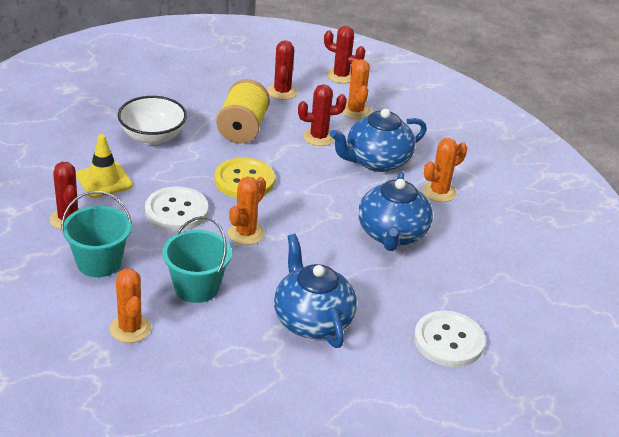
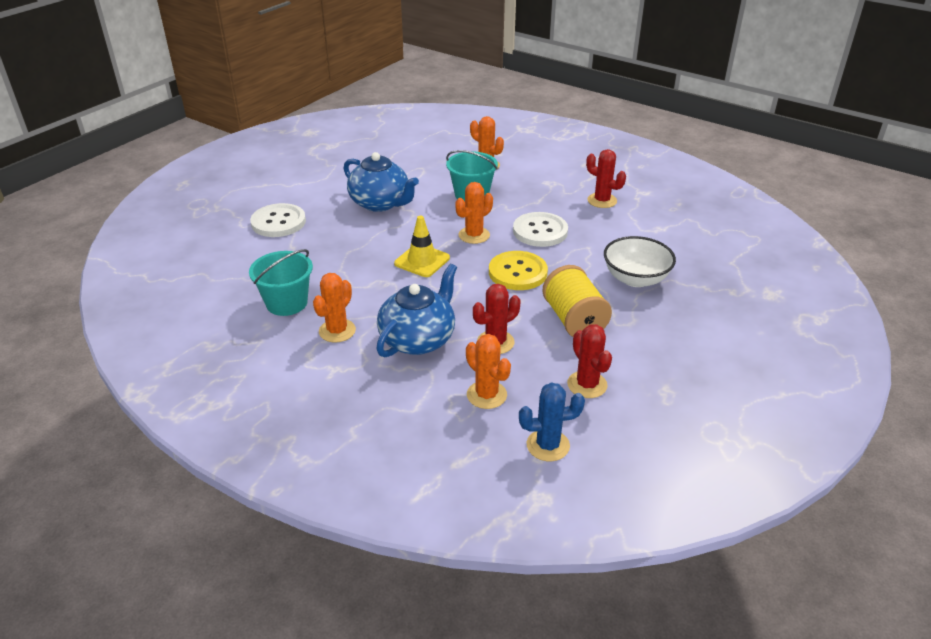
camera: 155 degrees right, 0 degrees up
(99, 262) = (547, 186): turquoise bucket -> turquoise bucket (286, 303)
(104, 180) = (618, 231): yellow traffic cone -> yellow traffic cone (422, 261)
(246, 233) = (474, 235): orange cactus -> orange cactus turned 45 degrees clockwise
(341, 76) = (548, 445): red cactus -> blue cactus
(392, 234) = (359, 276): blue teapot -> none

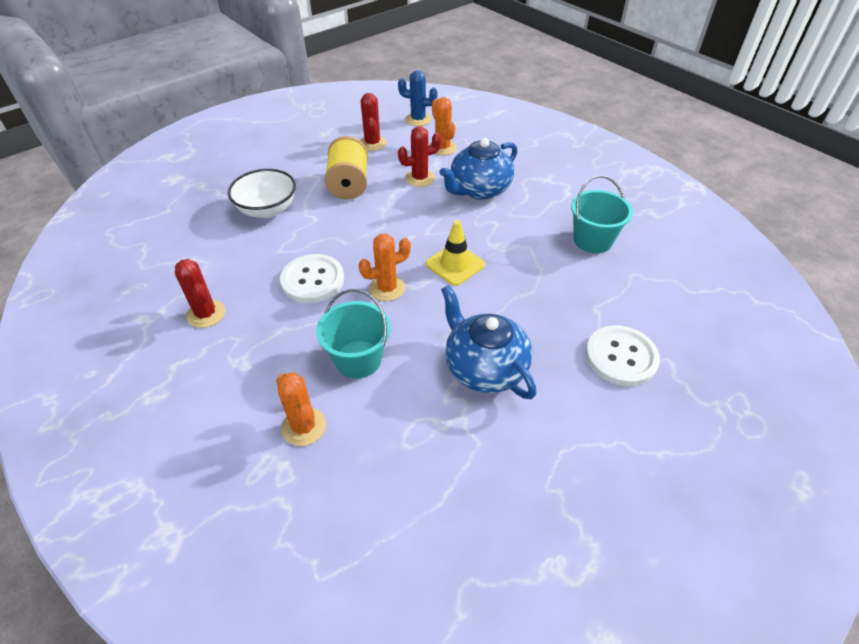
camera: 165 degrees left, 10 degrees up
(337, 331) = (545, 207): orange cactus -> none
(517, 272) = (367, 234): yellow button -> none

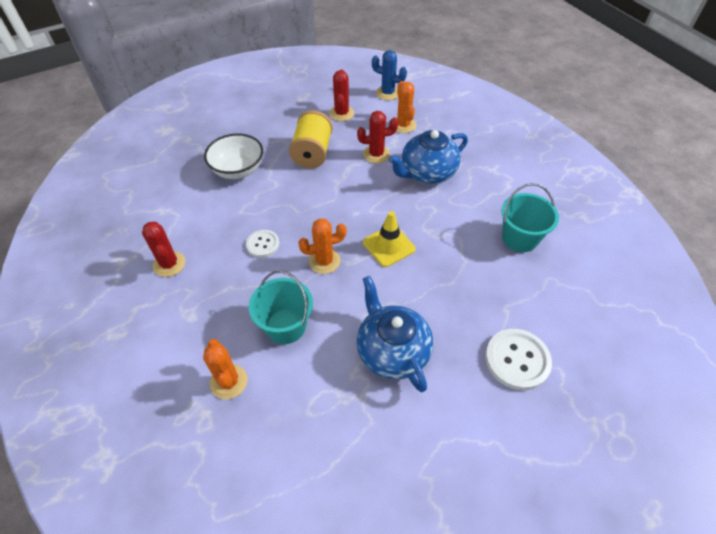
camera: 10 degrees right, 5 degrees up
(312, 280) = (262, 244): white button -> white button, size x0.61

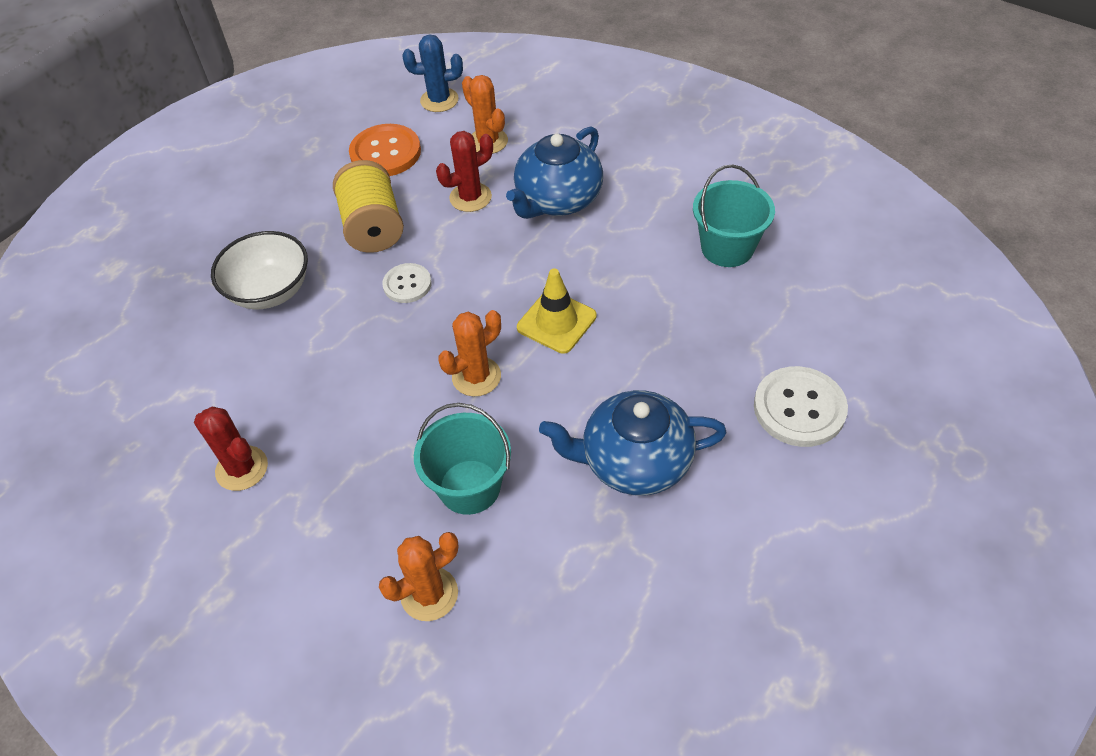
camera: 20 degrees left, 0 degrees up
(229, 381) = (429, 594): orange cactus -> orange cactus turned 75 degrees counterclockwise
(262, 244) = (371, 386): white button -> white button (407, 284)
(341, 113) = (385, 153): red cactus -> orange button
(392, 351) = (634, 461): blue teapot -> blue teapot turned 45 degrees counterclockwise

